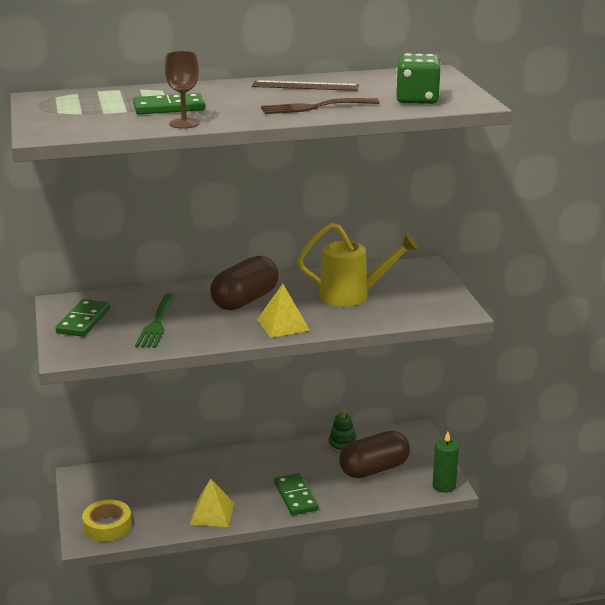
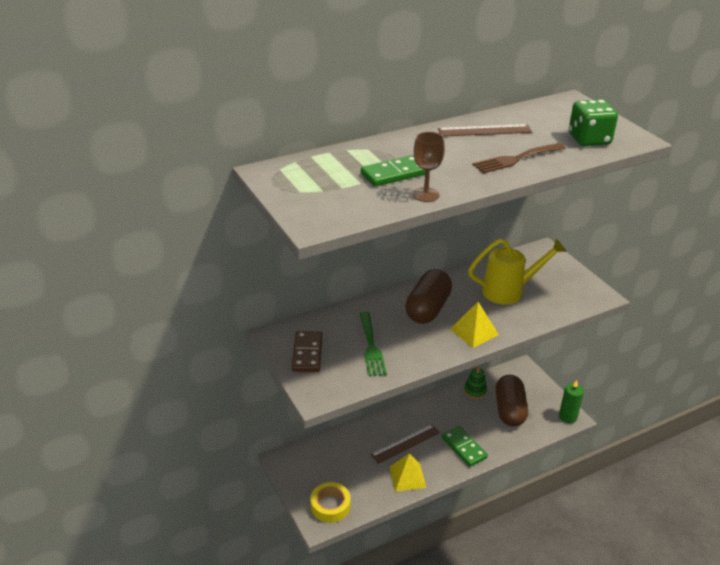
camera: 15 degrees left, 10 degrees up
(83, 321) = (307, 353): green domino -> brown domino
(228, 482) = (405, 444): none -> brown ruler
(374, 469) = (509, 410): brown capsule -> brown capsule turned 45 degrees counterclockwise

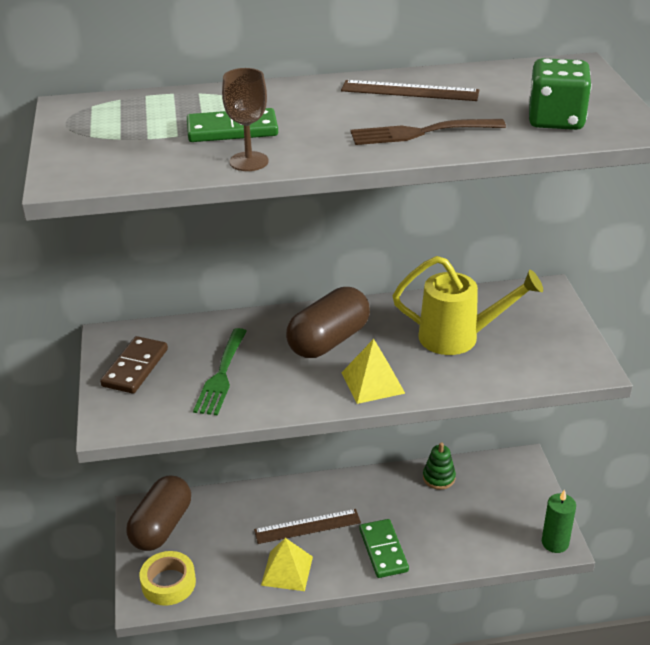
camera: 20 degrees right, 0 degrees up
(509, 410) = (474, 514): brown capsule -> brown capsule (161, 526)

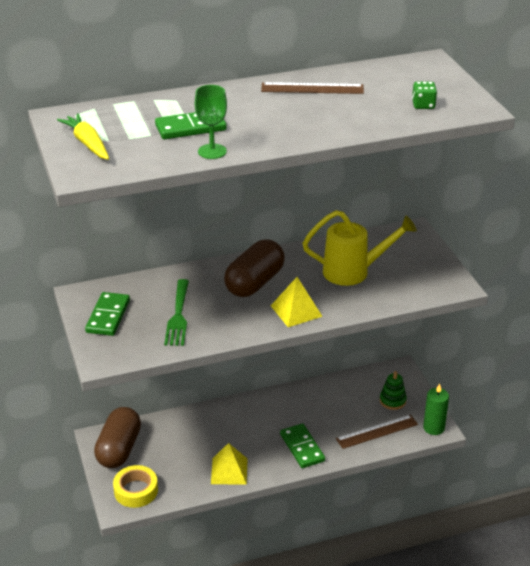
camera: 10 degrees left, 0 degrees up
(91, 141) = (87, 143): none -> yellow carrot
(135, 367) = (108, 316): brown domino -> green domino
(249, 161) = (212, 151): brown goblet -> green goblet
(307, 526) = (238, 436): brown ruler -> brown ruler (377, 432)
(420, 133) = (329, 121): brown fork -> none
(439, 478) = (335, 389): green stacking toy -> green stacking toy (392, 401)
(555, 120) = (423, 105): green dice -> green dice, size x0.54

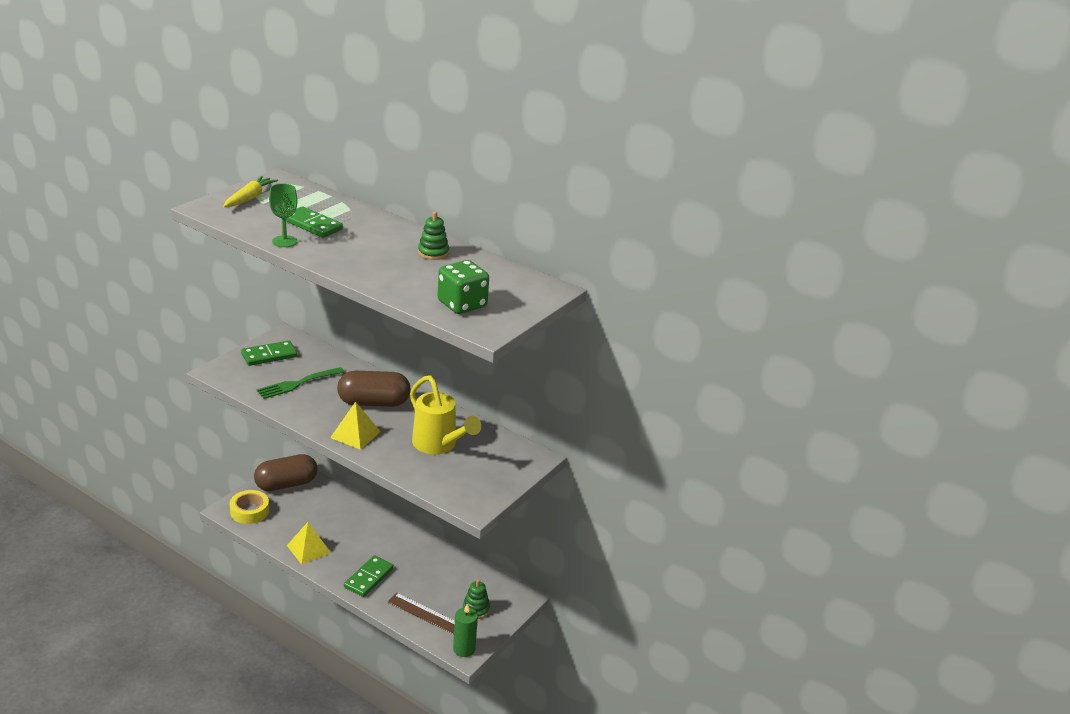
camera: 50 degrees right, 5 degrees down
(312, 88) = (433, 253): brown ruler -> green stacking toy
(423, 105) = (462, 304): green dice -> green dice, size x1.84

